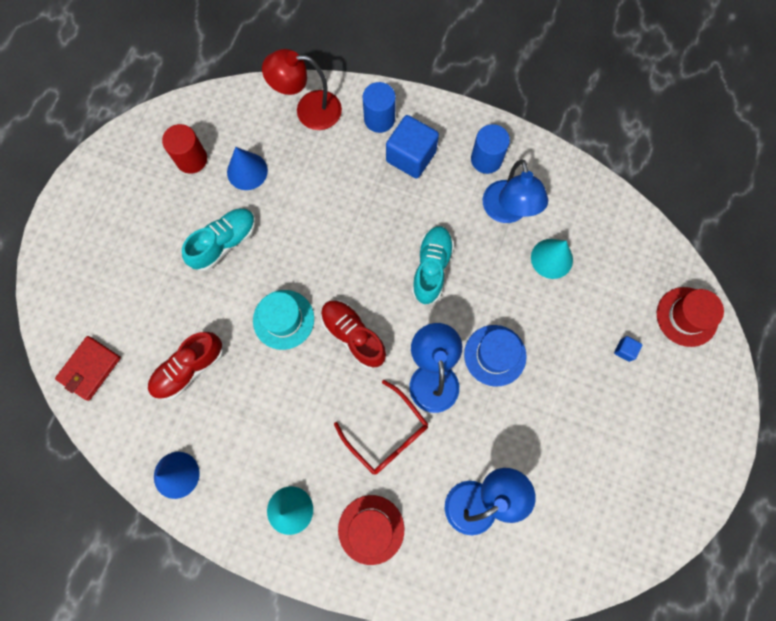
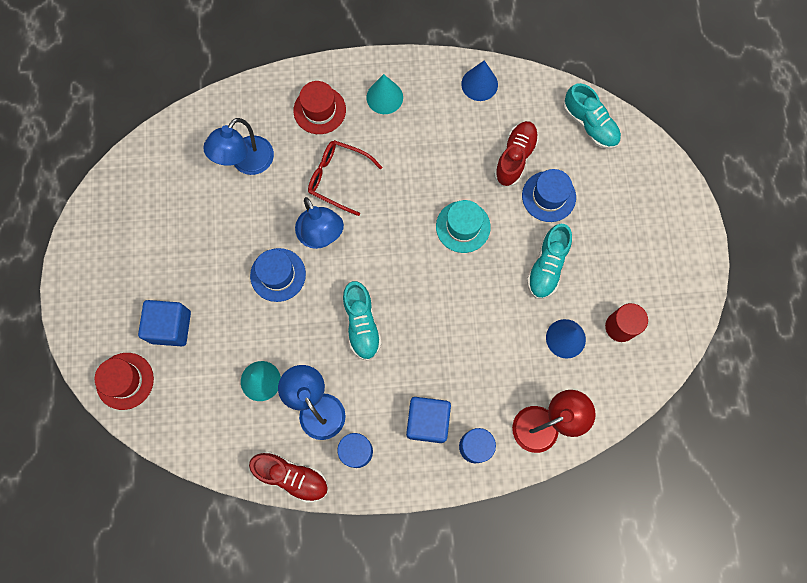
camera: 155 degrees right, 0 degrees up
(90, 368) = (590, 125): red wallet -> turquoise shoe
(180, 311) = (548, 196): none -> blue hat
(353, 335) = (400, 239): red shoe -> red shoe (292, 477)
(624, 350) = (170, 327): blue cube -> blue cube, size x2.33

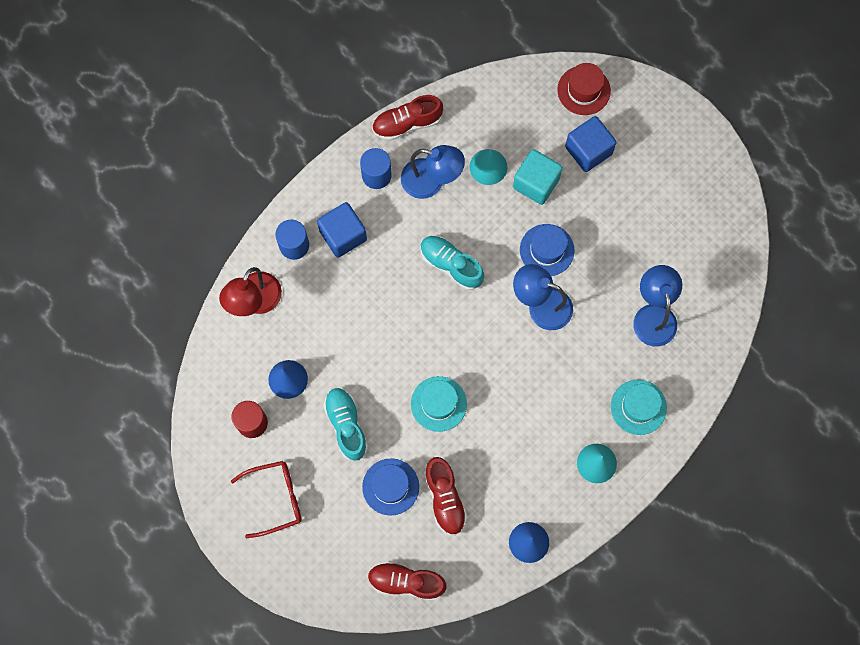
camera: 140 degrees right, 0 degrees up
(236, 335) = (536, 183): none -> turquoise cube
(319, 110) = (638, 407): red hat -> turquoise hat
(338, 178) = (571, 362): red glasses -> red glasses (275, 498)
(590, 125) = (406, 582): turquoise shoe -> red shoe

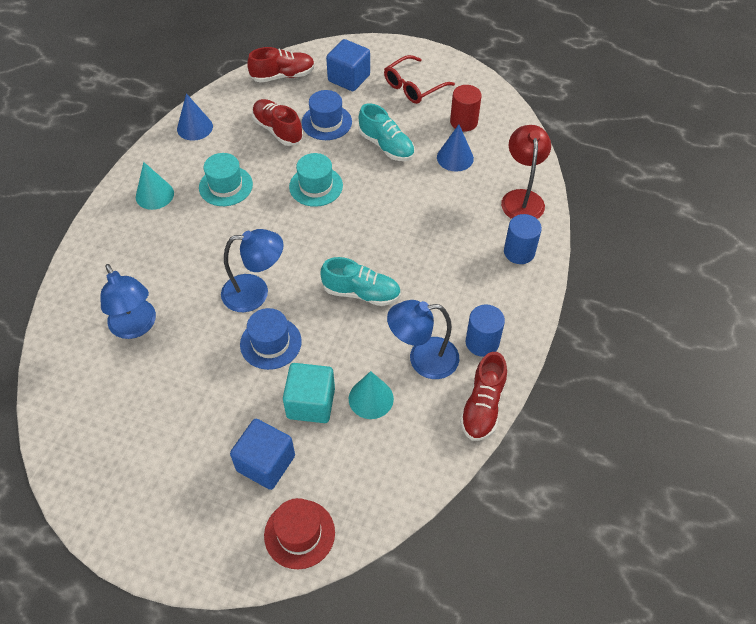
camera: 155 degrees right, 20 degrees down
(343, 235) = (480, 277): blue cube -> blue cube (349, 78)
(407, 123) = (482, 406): red shoe -> red shoe turned 150 degrees clockwise
(638, 407) = (128, 247): turquoise hat -> turquoise hat (225, 186)

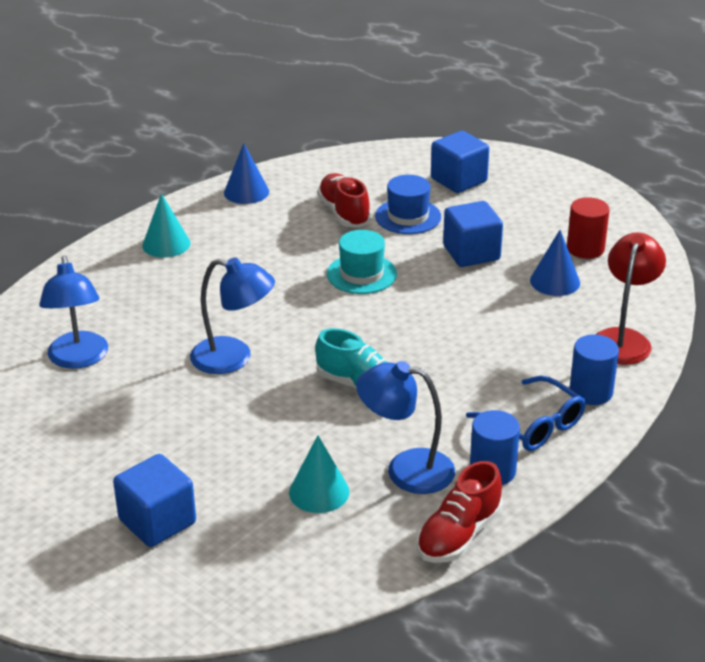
camera: 20 degrees right, 20 degrees down
(225, 186) = (253, 252): turquoise hat -> none
(270, 343) = (226, 409): blue hat -> none
(283, 76) = (378, 164): red shoe -> none
(299, 534) = (160, 599): red hat -> none
(311, 403) = (242, 478): turquoise cube -> none
(386, 146) = (471, 253): turquoise shoe -> blue cube
(413, 87) = (537, 203): red glasses -> none
(493, 293) = (533, 425): none -> blue glasses

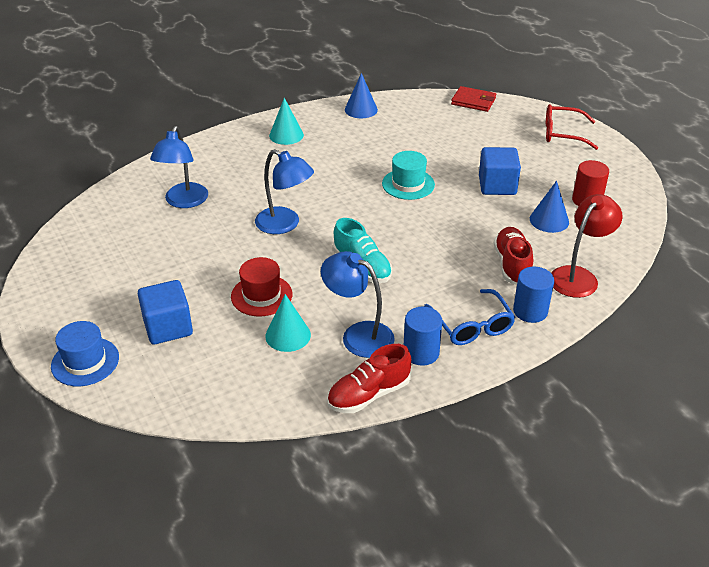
camera: 20 degrees right, 5 degrees up
(256, 452) = (261, 295): none -> red hat
(344, 212) = (420, 137): red shoe -> red shoe (512, 265)
(384, 154) = (473, 101): none -> red wallet
(408, 216) = (465, 149): blue hat -> blue hat (85, 362)
(458, 180) = (518, 130): blue cube -> none
(514, 174) = (563, 133): none -> red glasses

